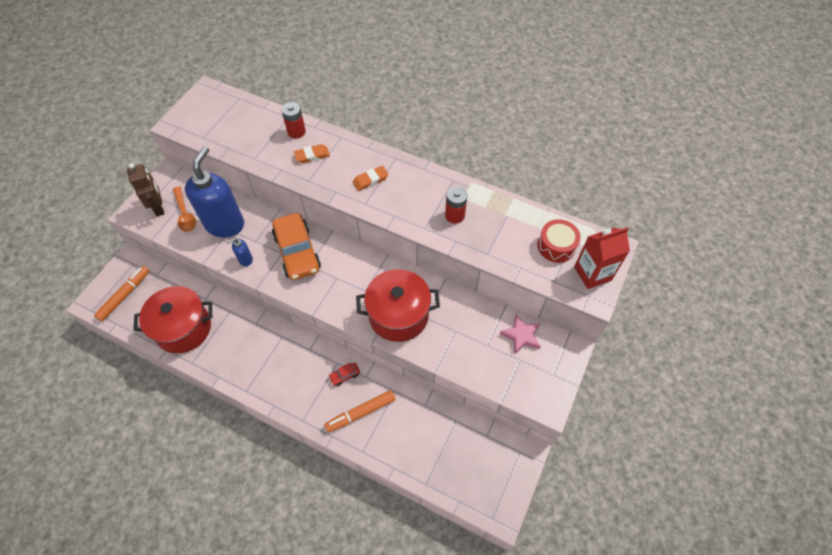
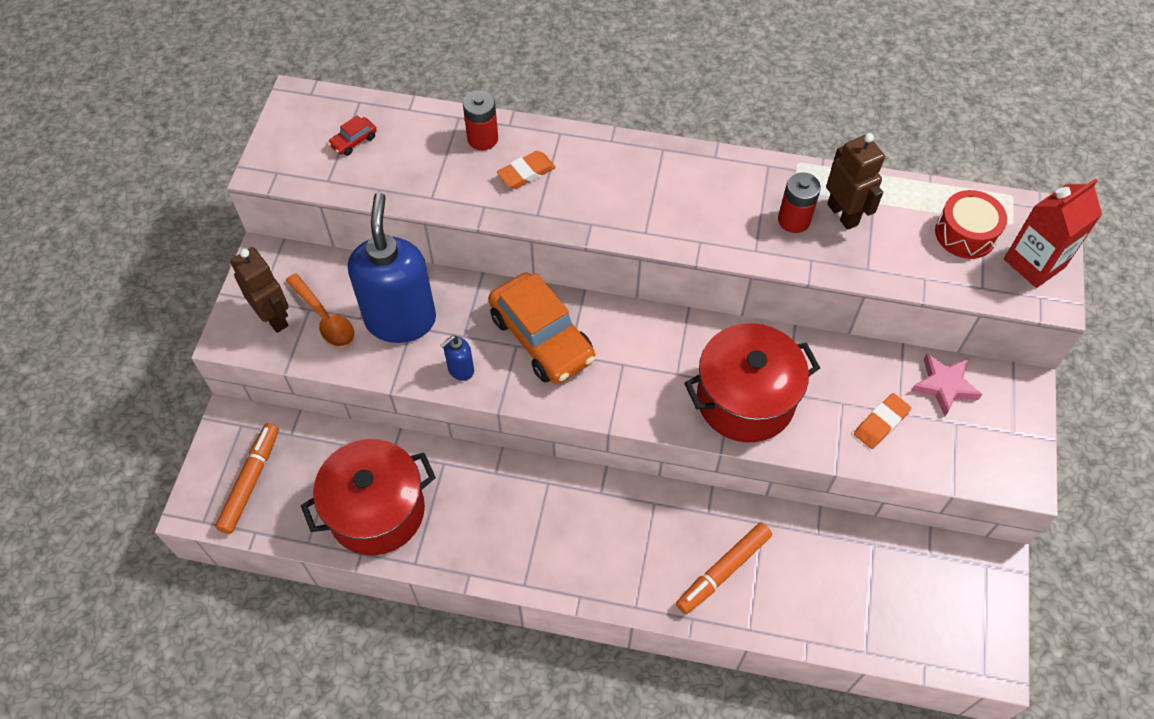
camera: 15 degrees left, 0 degrees up
(345, 375) = (674, 519): red car -> red car (354, 141)
(370, 180) = (638, 193): orange eraser -> orange eraser (881, 423)
(485, 218) = (843, 214): none -> brown robot

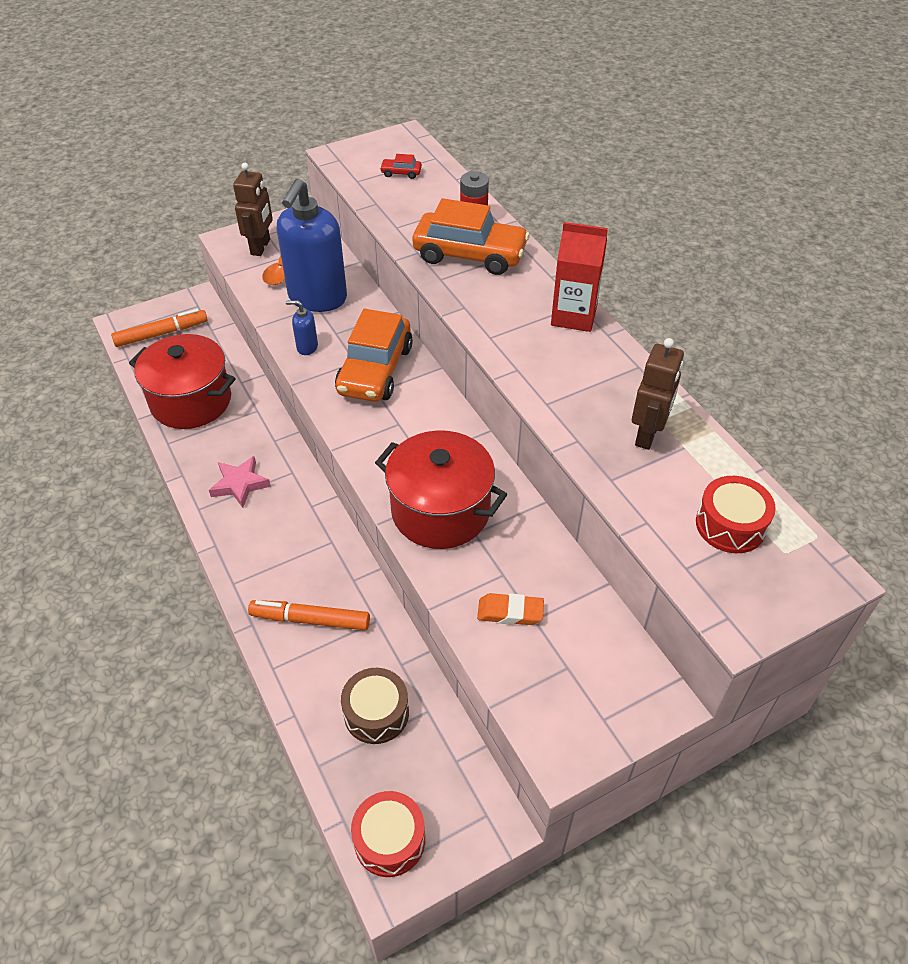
camera: 50 degrees right, 10 degrees down
(401, 319) = (317, 298): blue soap dispenser -> blue soap dispenser turned 150 degrees clockwise
(526, 173) = (470, 254): orange eraser -> orange car
(794, 220) = (604, 409): red battery -> none
(849, 581) = (376, 713): none -> brown drum
(944, 386) = (597, 637): pink star -> pink star (240, 484)
(962, 643) = (389, 840): none -> red drum
(1034, 263) = (761, 592): red carton -> red carton (573, 316)

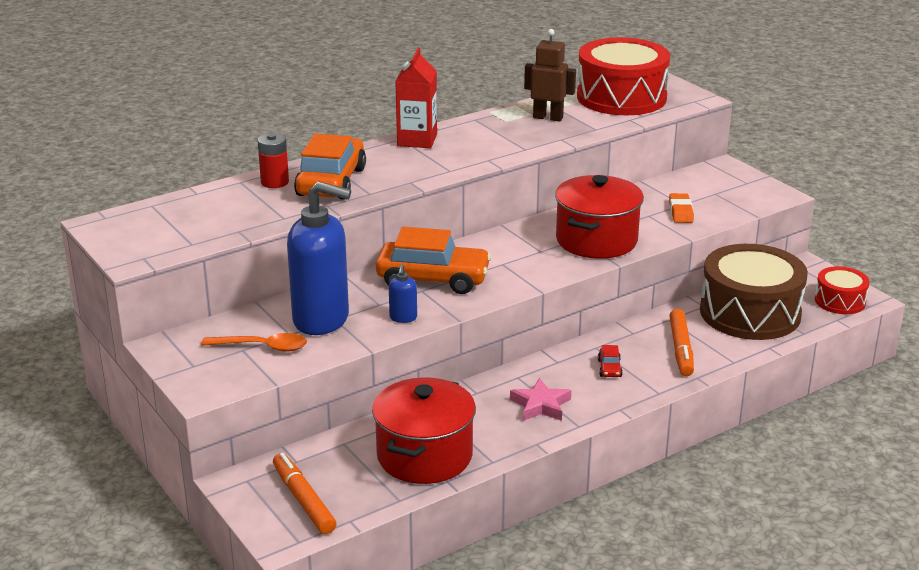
camera: 95 degrees left, 20 degrees down
(261, 247) = (221, 366): brown robot -> none
(376, 713) = (750, 313): brown drum -> brown drum, size x1.97
(401, 173) = (180, 221): red car -> red car (609, 368)
(730, 525) = (621, 97): red drum -> red drum, size x1.97

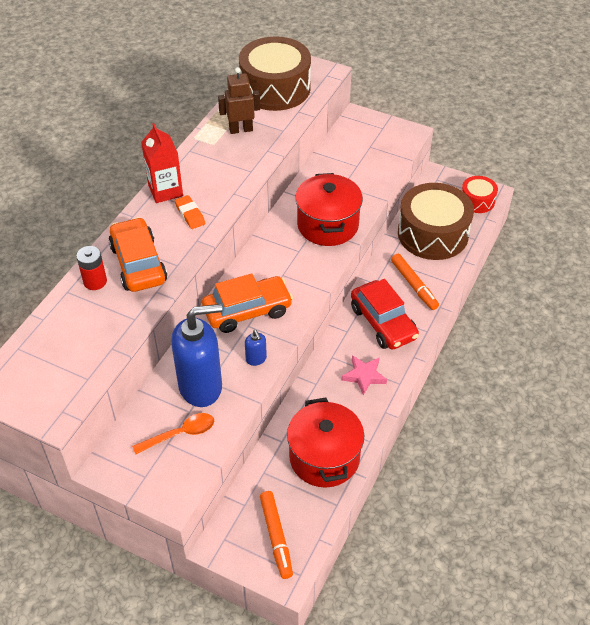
camera: 30 degrees left, 20 degrees up
(304, 500) = (276, 537): orange marker -> orange marker turned 135 degrees counterclockwise
(609, 368) = (383, 323): red car -> red car, size x2.49
(621, 97) = (275, 88): red drum -> brown drum
(680, 212) = (361, 174): orange eraser -> orange eraser (190, 214)

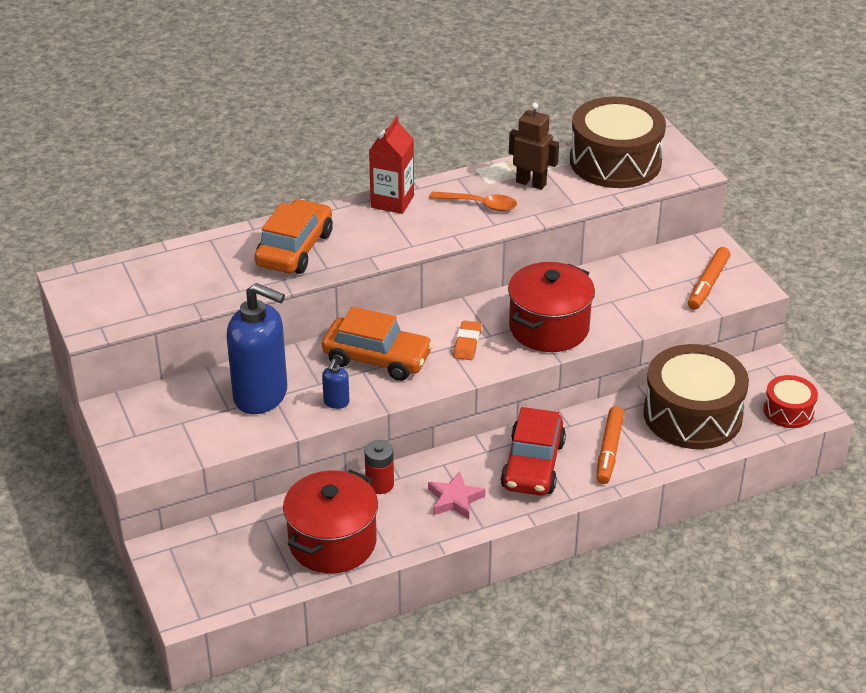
camera: 40 degrees right, 10 degrees down
(95, 281) = (242, 244): red battery -> red battery (379, 484)
(180, 434) = (200, 421): orange spoon -> orange spoon (479, 204)
(190, 214) = (390, 232): orange eraser -> orange eraser (467, 344)
(276, 537) = (214, 576): orange marker -> orange marker (707, 284)

